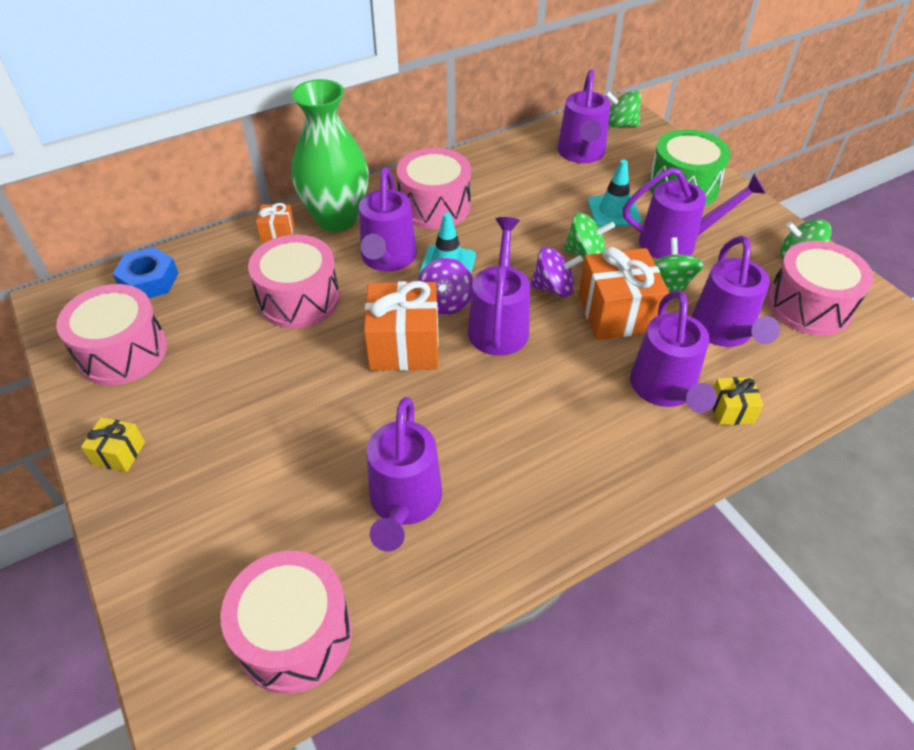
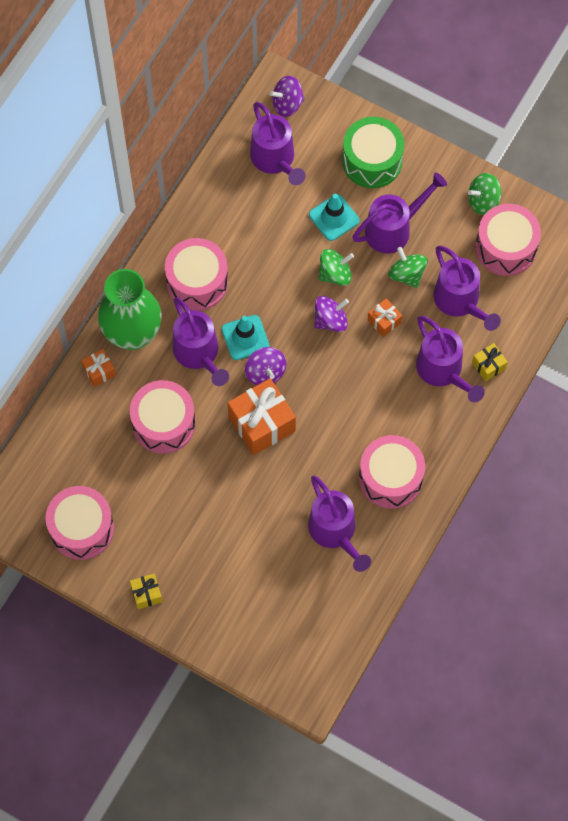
camera: 30 degrees left, 20 degrees up
(149, 281) = (44, 464): blue nut -> none
(295, 635) = (328, 633): pink drum -> pink drum (390, 478)
(499, 324) = (312, 373): purple watering can -> none
(617, 313) = (384, 321): orange gift -> orange gift, size x0.50
(620, 125) = (287, 104): green spinning top -> purple spinning top

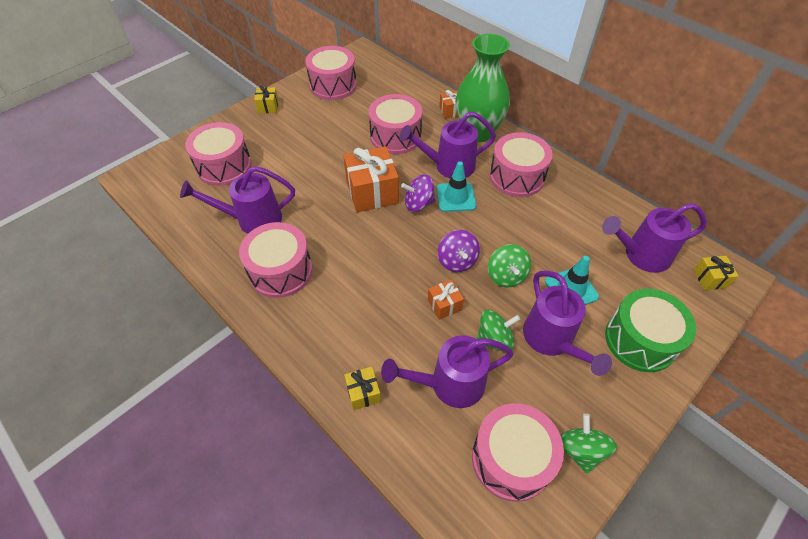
camera: 105 degrees right, 15 degrees down
(266, 599) = (224, 166): none -> pink drum
(287, 104) = (710, 278): purple spinning top -> yellow gift
(443, 371) = (372, 344): purple watering can -> none

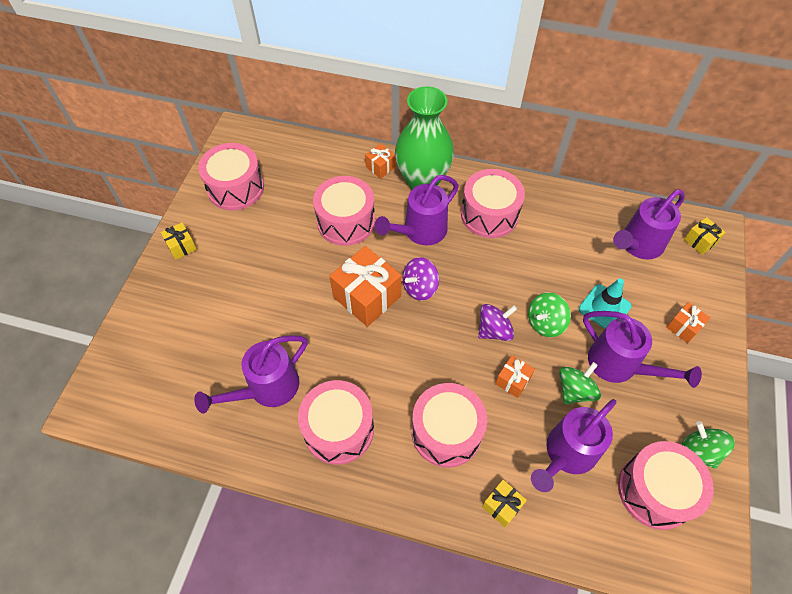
camera: 30 degrees left, 5 degrees up
(224, 166) = (187, 342): pink drum -> pink drum (446, 432)
(456, 197) = (449, 263): turquoise traffic cone -> none
(457, 261) = (494, 330): purple spinning top -> purple spinning top turned 75 degrees counterclockwise
(506, 276) = (545, 323): green spinning top -> green spinning top turned 90 degrees clockwise
(640, 340) = (683, 327): green drum -> orange gift

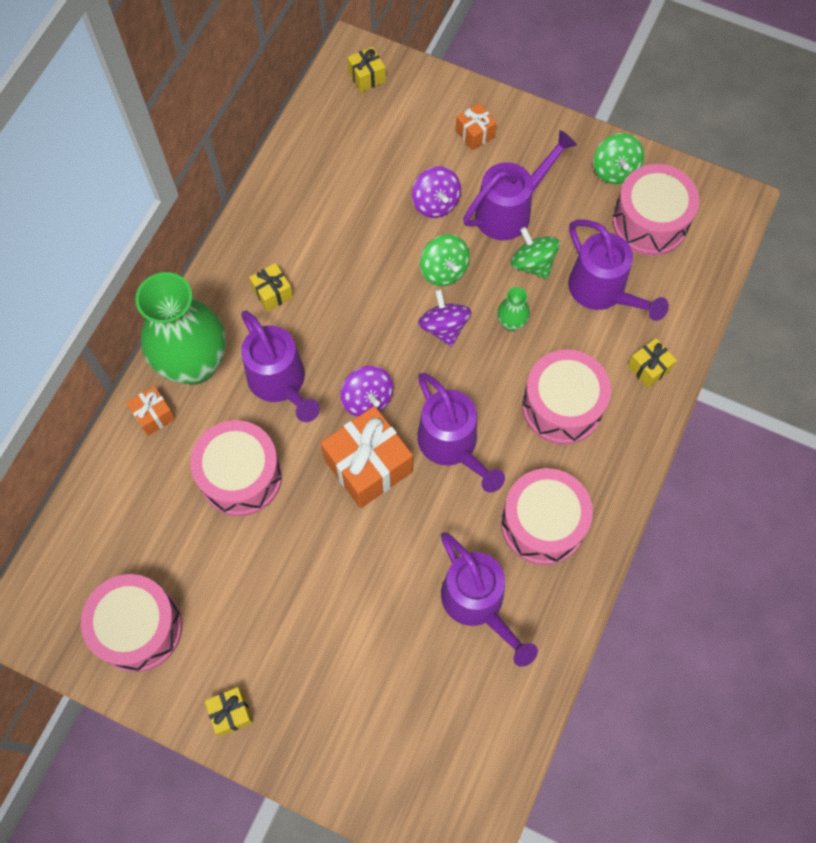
camera: 80 degrees left, 10 degrees up
(489, 214) = (272, 293): pink drum -> yellow gift
(513, 381) = (511, 323): orange gift -> green vase
(604, 307) = (435, 203): turquoise traffic cone -> purple spinning top
(638, 245) = (358, 142): purple watering can -> purple watering can (452, 446)
(698, 451) = (614, 170): green spinning top -> green spinning top turned 75 degrees counterclockwise

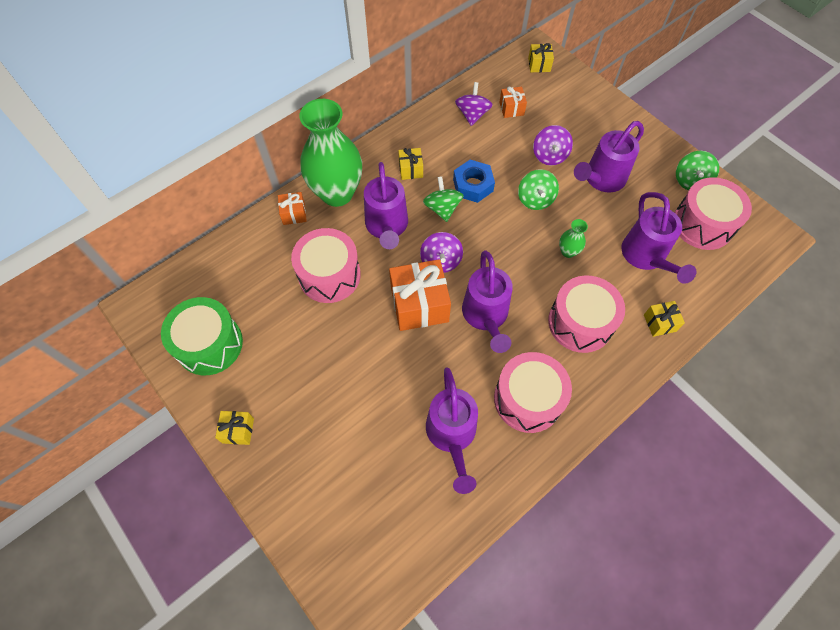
camera: 25 degrees right, 5 degrees down
(139, 628) = (209, 344): pink drum -> green drum
(360, 282) = (473, 185): none -> blue nut
(444, 327) = (518, 235): purple spinning top -> purple spinning top (472, 114)
(475, 134) = (597, 123): orange gift -> orange gift (511, 109)
(510, 210) = (601, 179): purple watering can -> purple watering can turned 150 degrees clockwise
(532, 263) = (602, 219): green spinning top -> green spinning top (442, 208)

